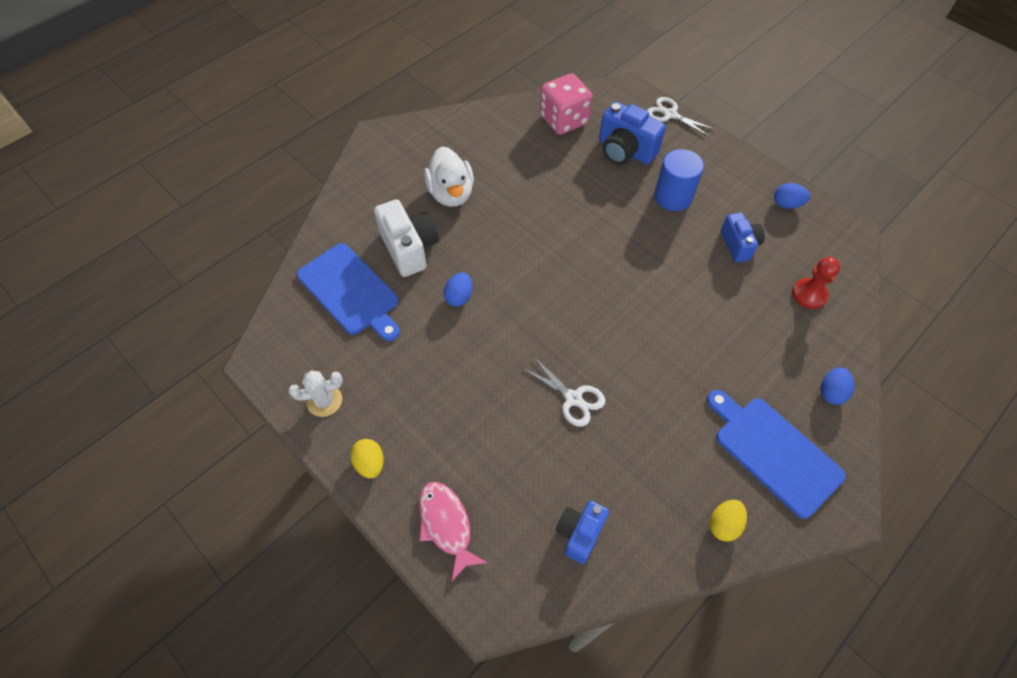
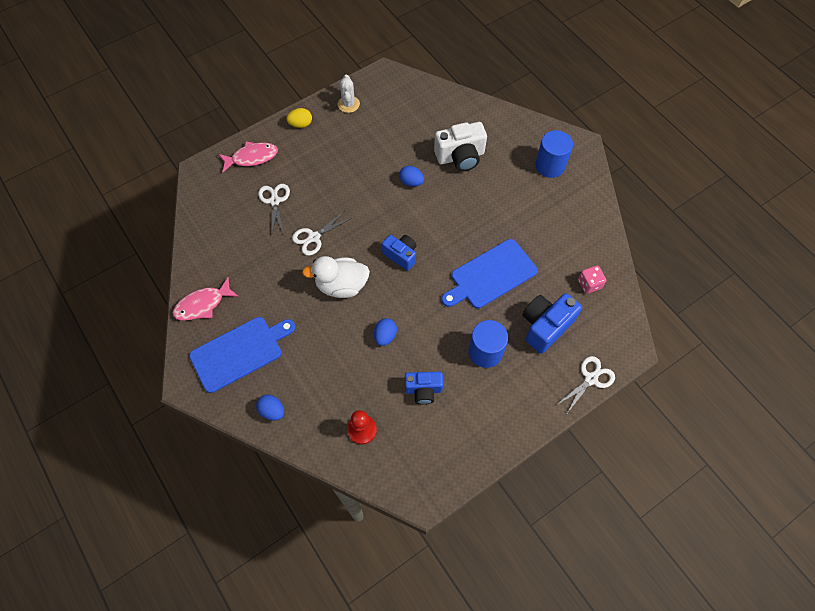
camera: 100 degrees right, 5 degrees up
(350, 291) = (428, 120): blue cutting board -> blue cutting board (490, 275)
(411, 161) = (550, 165): none -> blue cylinder
(451, 194) = (511, 188): white duck -> white duck (341, 285)
(523, 467) = (274, 201): none -> white scissors
(564, 120) = (589, 284): pink dice -> pink dice, size x0.55
(579, 533) = (224, 223): blue camera -> blue camera (401, 255)
(724, 524) = (203, 304): yellow egg -> pink fish
(786, 204) = (462, 449): blue egg -> blue egg (385, 336)

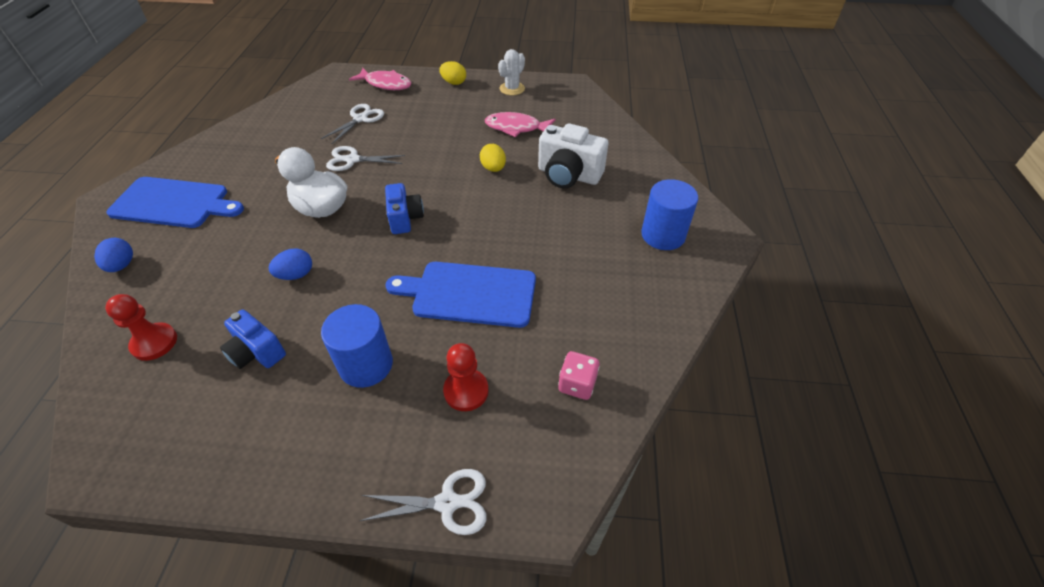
camera: 40 degrees right, 15 degrees down
(203, 304) = (205, 154): pink fish -> pink fish (516, 128)
(411, 182) = (493, 168): blue egg -> yellow egg
(545, 326) = (466, 391): blue camera -> red pawn

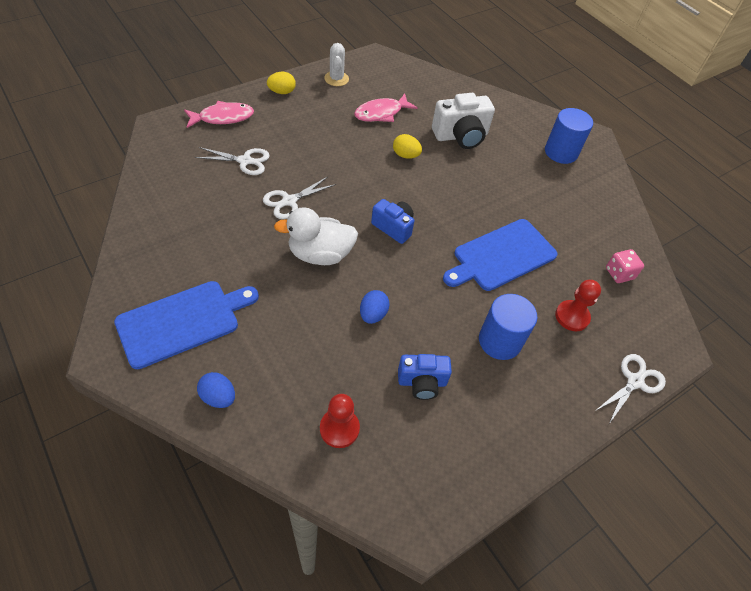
camera: 45 degrees left, 5 degrees up
(360, 119) = (245, 161): white scissors -> white scissors turned 105 degrees clockwise

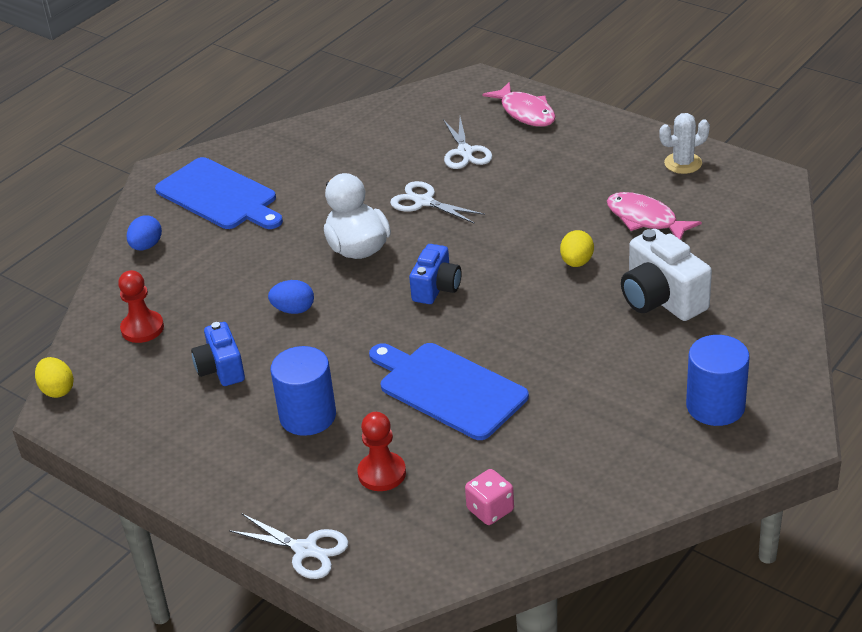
camera: 80 degrees right, 15 degrees down
(282, 92) = (612, 133): yellow egg -> yellow egg (57, 390)

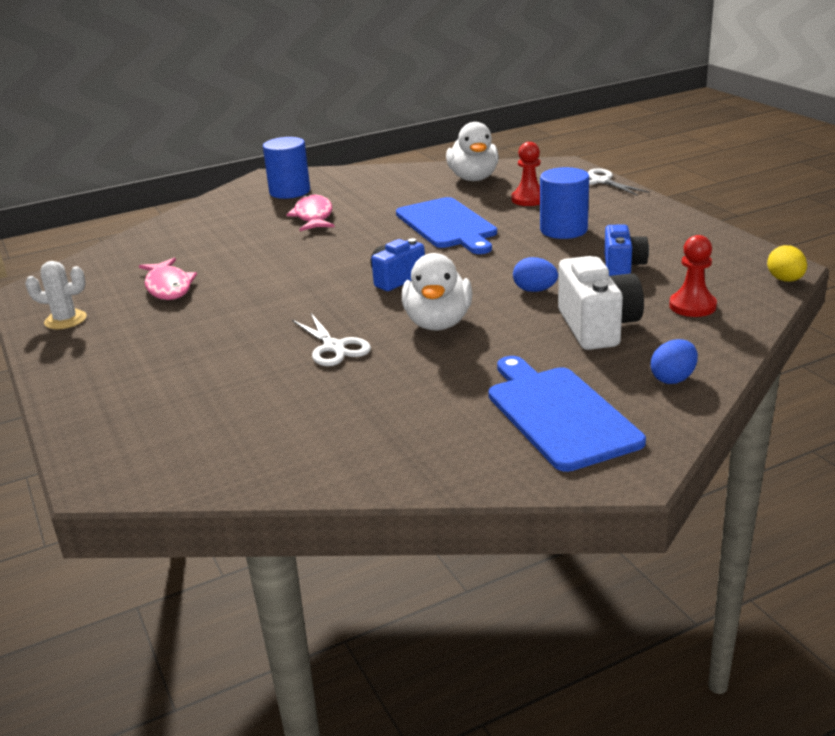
camera: 155 degrees left, 10 degrees down
(465, 152) = (234, 386): white scissors -> none
(490, 510) = (473, 178): pink dice -> white duck
(525, 112) = (112, 414): pink fish -> pink fish (313, 216)
(576, 262) = (264, 272): yellow egg -> none
(661, 299) = (240, 240): white camera -> white camera (597, 327)

